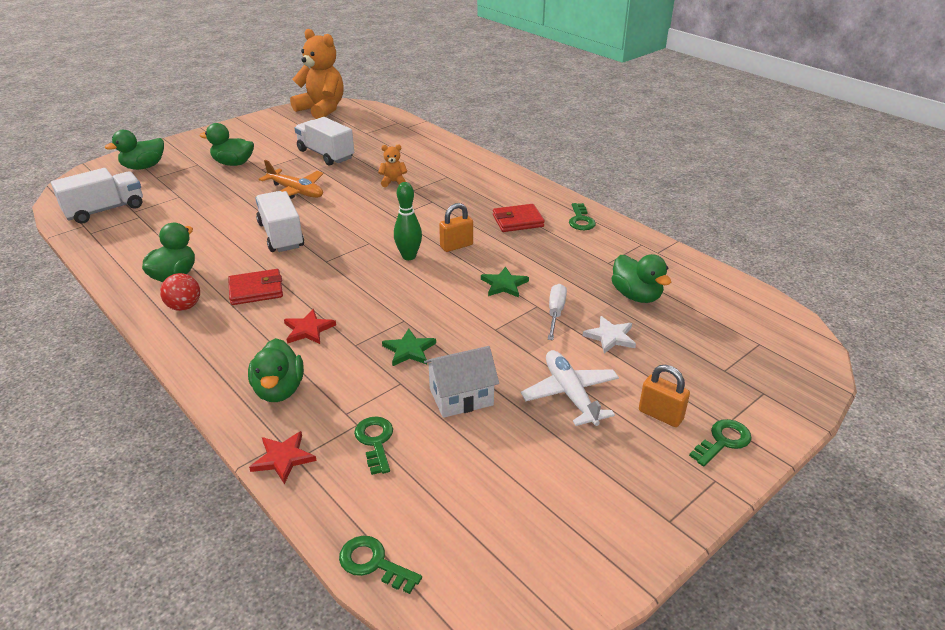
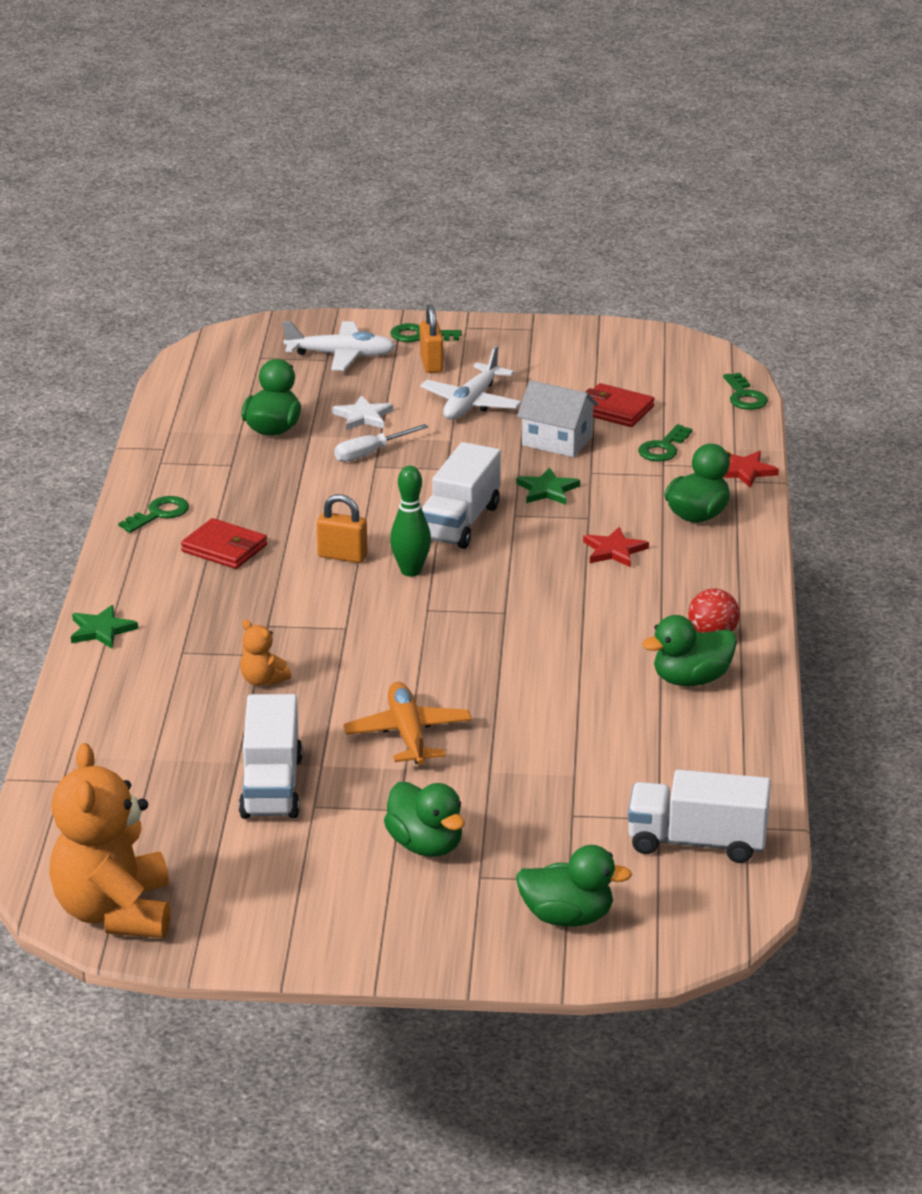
camera: 135 degrees left, 5 degrees down
(256, 290) = (619, 616): red wallet -> red wallet (615, 410)
(281, 235) = (512, 672): white truck -> white truck (460, 522)
(504, 284) = (368, 496): green star -> green star (101, 630)
(724, 380) = (341, 355): none -> white plane

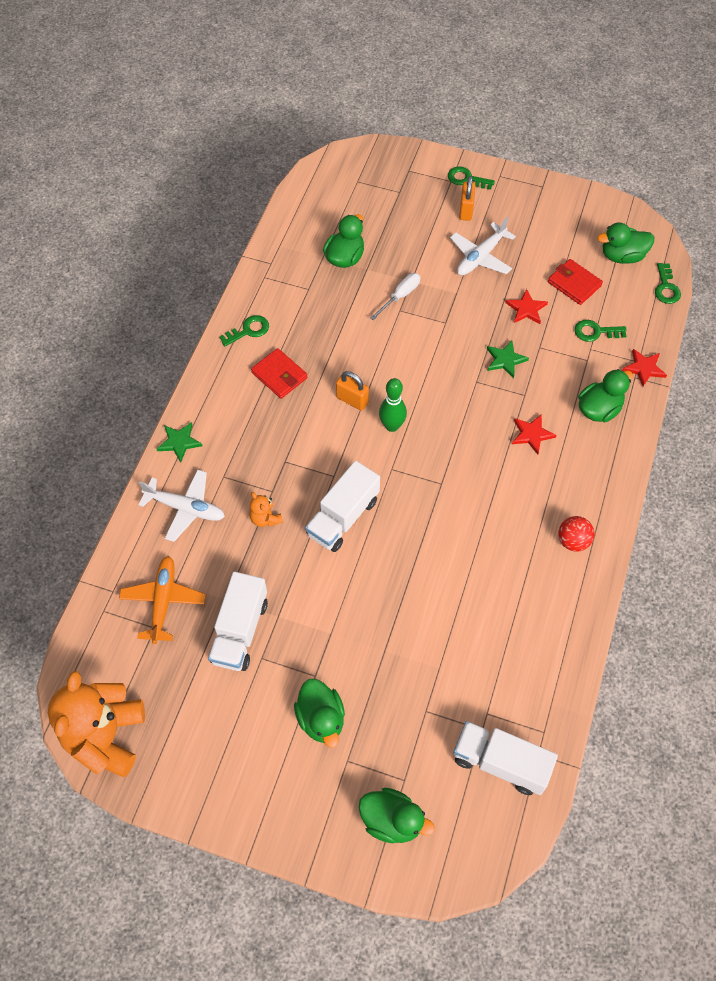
camera: 15 degrees right, 30 degrees up
(341, 355) = (410, 189): white plane -> white plane (185, 508)
(363, 416) = (406, 256): white star -> none
(370, 453) = (400, 296): white screwdriver -> white screwdriver turned 150 degrees clockwise
(408, 734) = (342, 598): orange plane -> orange plane (163, 601)
(460, 522) = (438, 382): white truck -> white truck (343, 517)
(557, 441) = (526, 309): white house -> red star
(663, 448) = (595, 332): green key -> green key turned 45 degrees clockwise
(691, 680) = (545, 586): green duck -> green duck (622, 256)

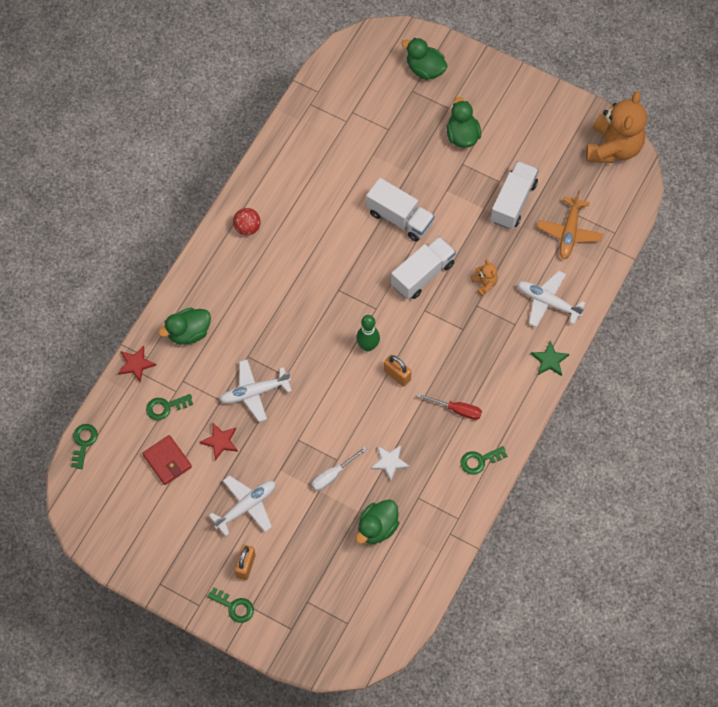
camera: 170 degrees left, 5 degrees up
(279, 375) = (457, 410): red wallet -> red screwdriver
(344, 316) = (389, 462): none -> white star
(500, 763) = (345, 90): white truck -> white truck (399, 218)
(505, 360) = (254, 392): green star -> white plane
(531, 434) = (252, 319): red star -> none
(595, 332) = (165, 407): green key -> green key turned 150 degrees clockwise
(622, 256) = (111, 484): green duck -> none

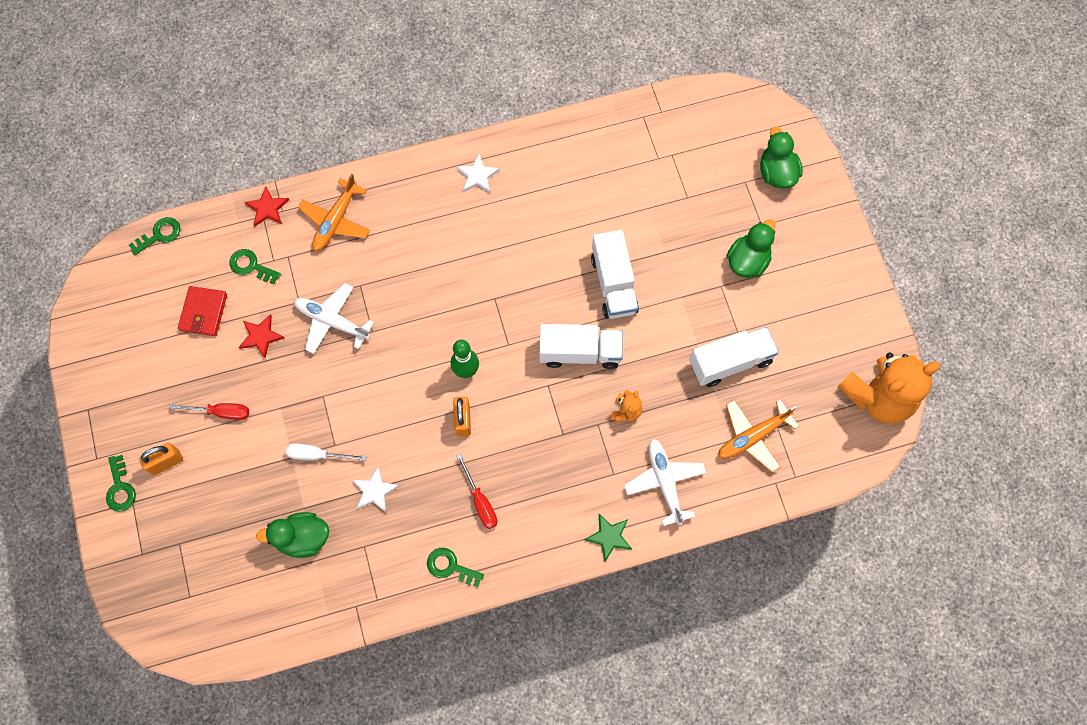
camera: 45 degrees right, 5 degrees up
(189, 332) = (336, 221): green duck -> orange plane
(246, 506) = (221, 412): white plane -> red screwdriver
(247, 227) = (477, 176): red ball -> white star

